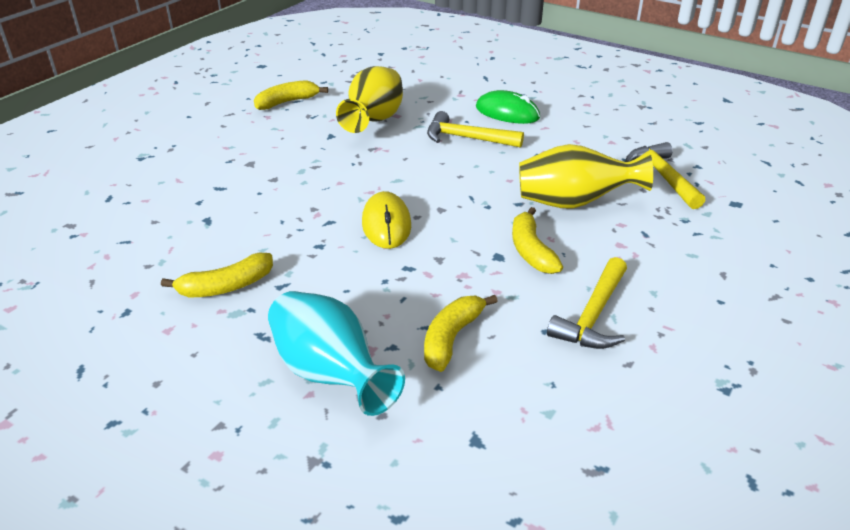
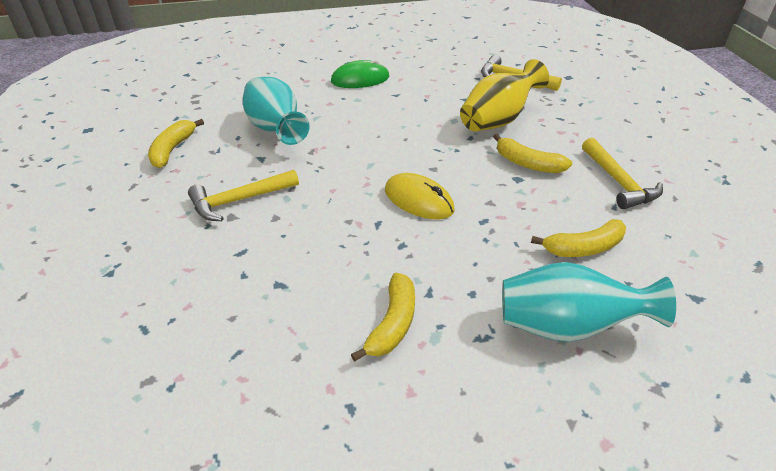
camera: 45 degrees left, 5 degrees up
(374, 121) = (276, 129): yellow vase -> turquoise vase
(451, 338) = (584, 248): yellow banana -> yellow banana turned 90 degrees counterclockwise
(467, 138) = (365, 110): yellow hammer -> yellow hammer (239, 200)

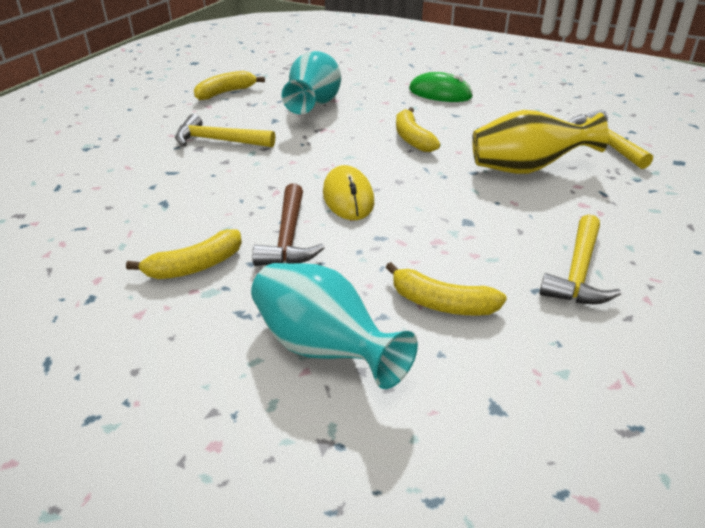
camera: 40 degrees right, 5 degrees down
(425, 257) = (288, 237): none -> brown hammer
(527, 164) = (498, 214): yellow banana -> yellow banana (412, 138)

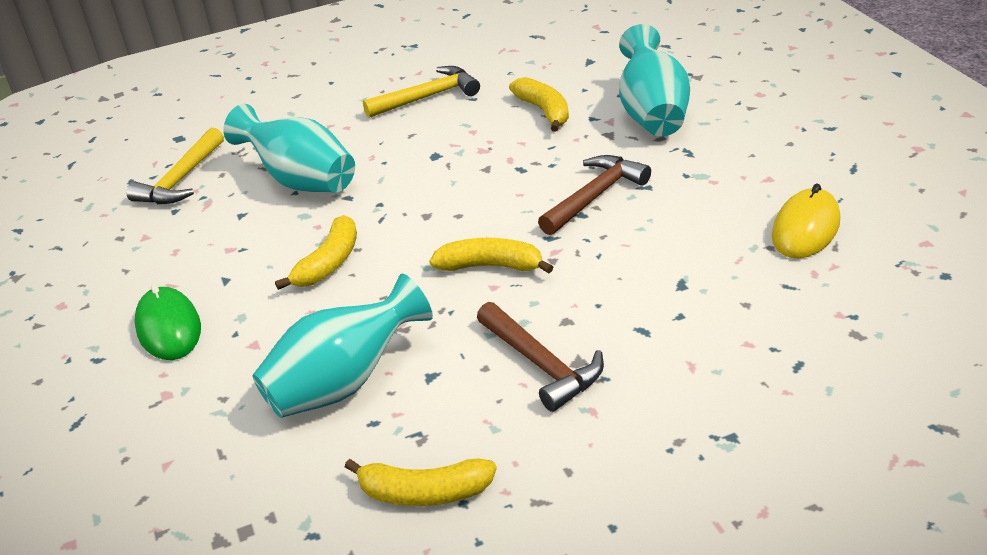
camera: 135 degrees left, 0 degrees up
(195, 266) = (697, 200): yellow banana -> yellow banana (491, 266)
(219, 141) = (541, 364): yellow hammer -> brown hammer
(348, 197) = (496, 216): yellow mouse -> yellow mouse (805, 228)
(526, 169) = (301, 181): yellow vase -> turquoise vase

